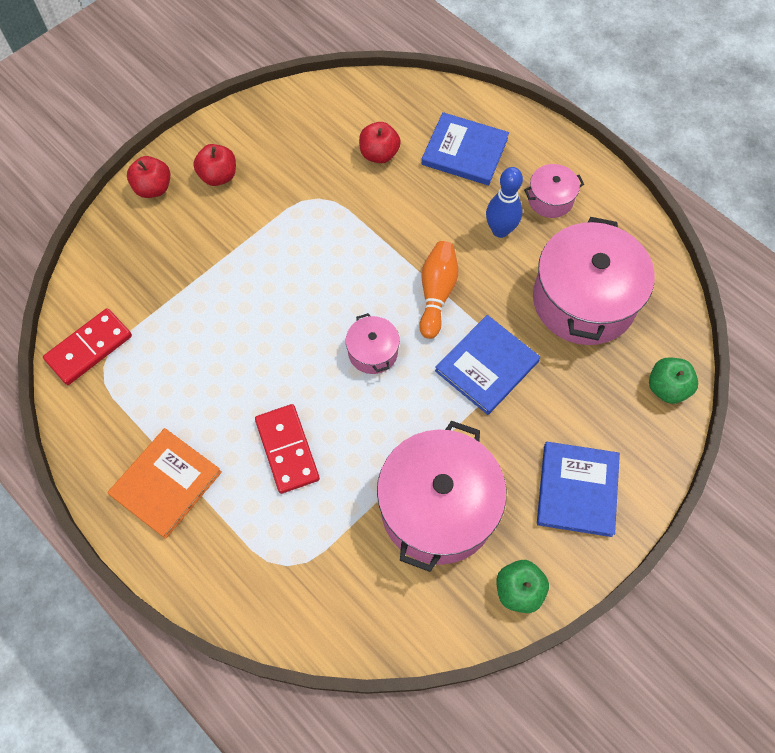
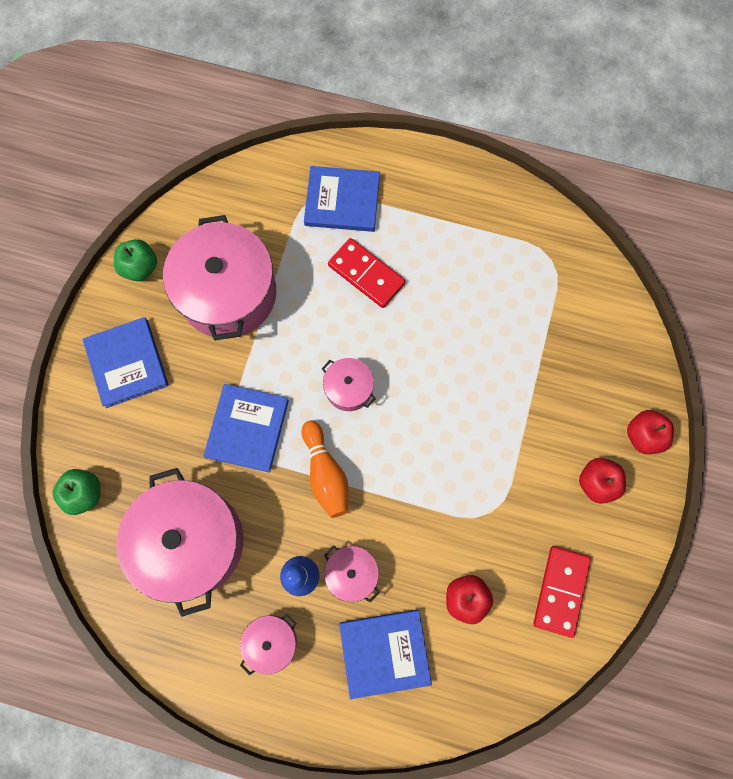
camera: 150 degrees right, 10 degrees up
(89, 348) = (573, 267): red domino -> red domino (560, 591)
(166, 484) = (437, 204): orange book -> none
(259, 544) = (342, 201): none -> blue book
(458, 212) = (352, 573): none -> pink pot

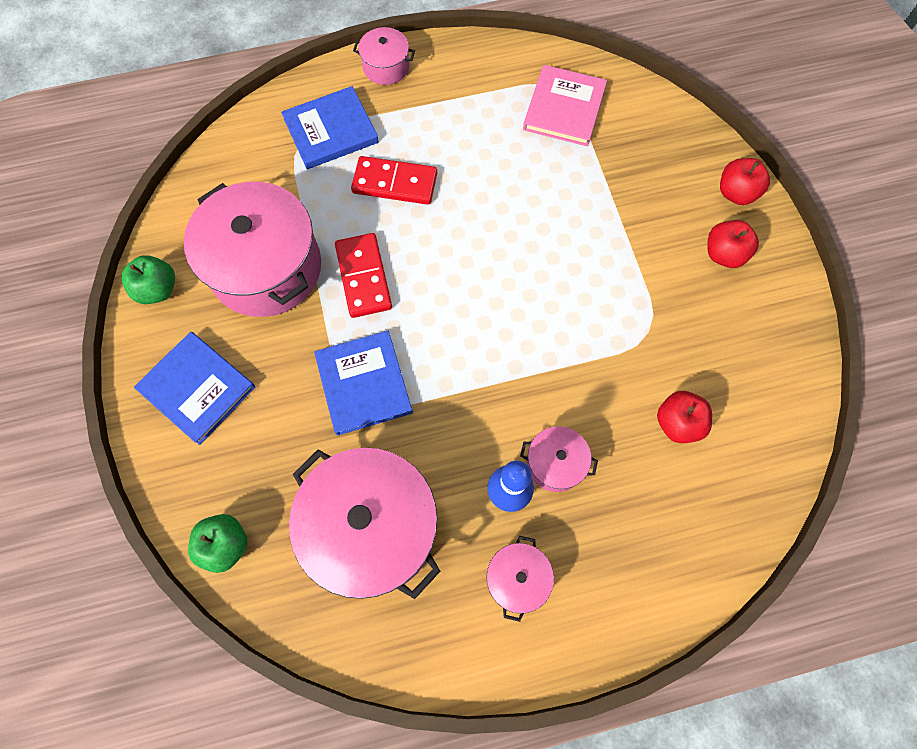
camera: 30 degrees left, 5 degrees down
(325, 473) = (469, 383): orange bowling pin -> none
(349, 388) = (442, 293): pink pot -> pink pot (386, 67)
(384, 652) = (635, 520): blue book -> none
(545, 281) = (564, 108): none -> pink book
(560, 591) = (757, 366): red domino -> red domino (363, 277)

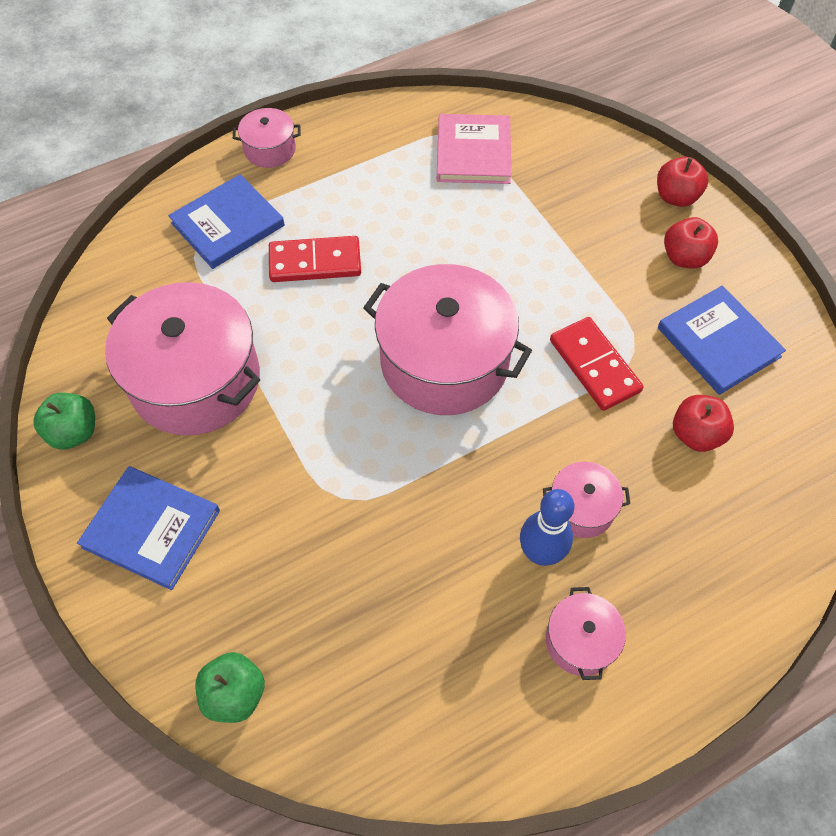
camera: 15 degrees left, 10 degrees down
(363, 277) = (309, 365): red domino -> red domino (594, 366)
(364, 384) = (344, 477): blue book -> blue book (718, 342)
(372, 527) = (401, 629): pink pot -> pink pot (444, 361)

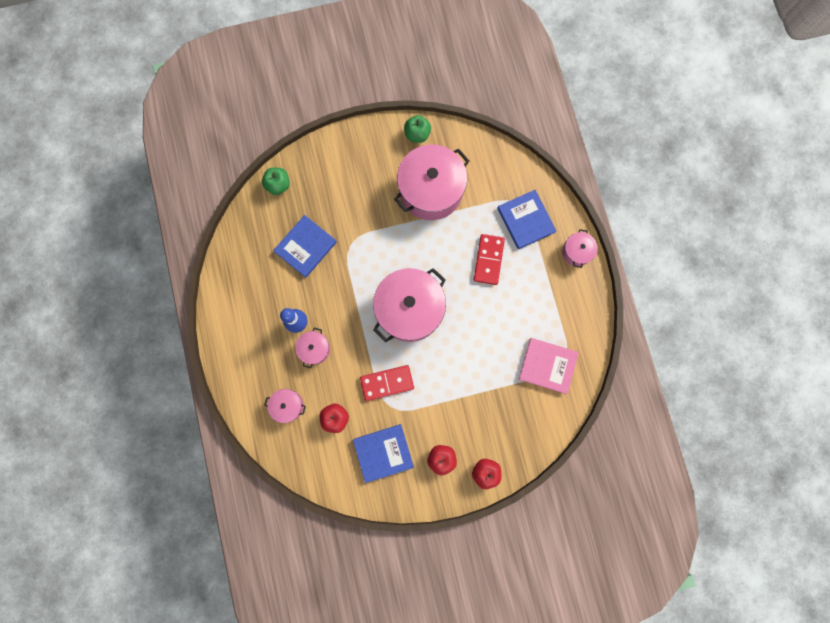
camera: 105 degrees right, 20 degrees up
(151, 529) = (359, 162): blue book -> blue book (305, 247)
(580, 640) = (256, 327): pink pot -> pink pot (288, 405)

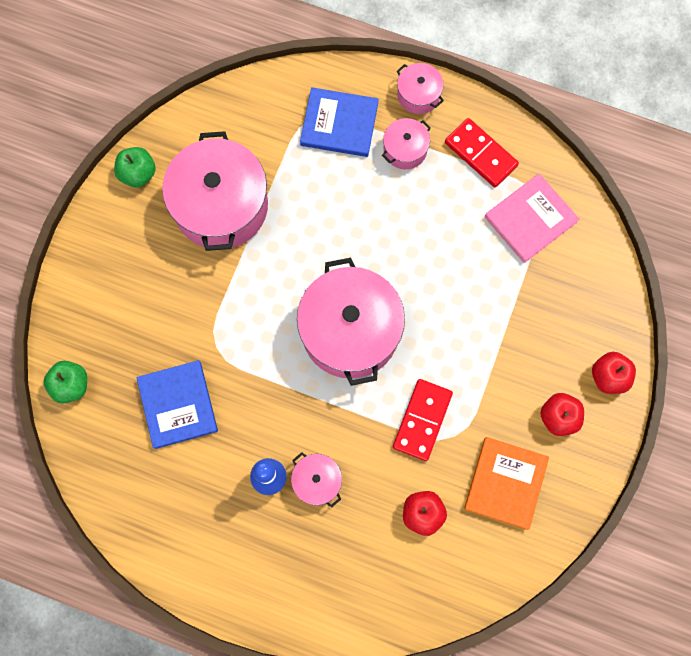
camera: 55 degrees left, 5 degrees down
(288, 405) = (366, 564): pink pot -> pink pot (405, 149)
(383, 453) = (505, 483): blue book -> orange book
(488, 260) = (356, 198): red domino -> red domino (481, 154)

